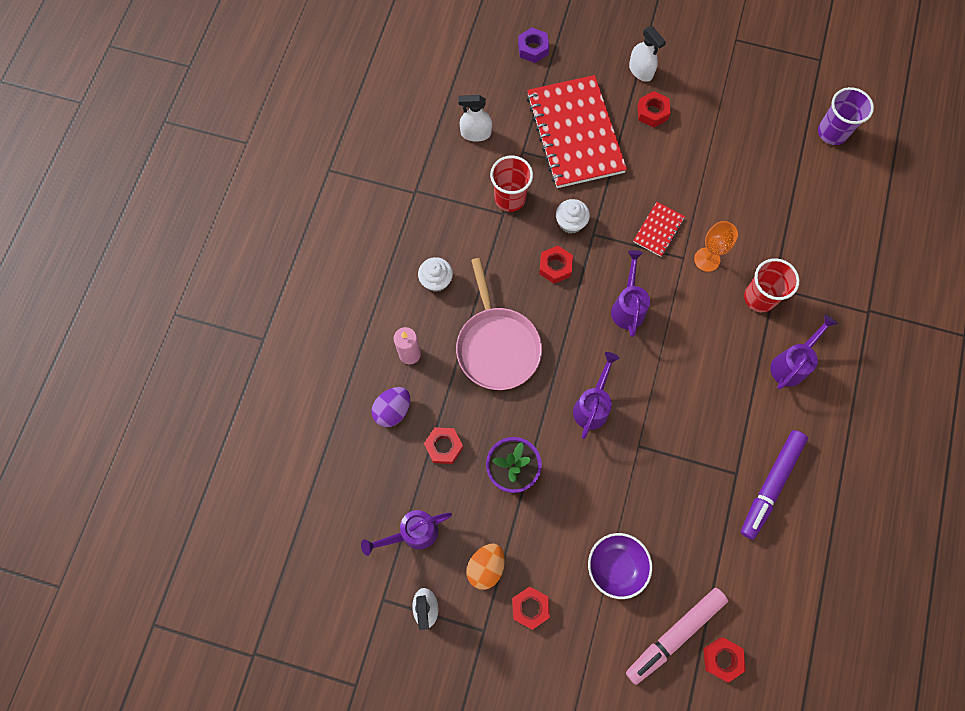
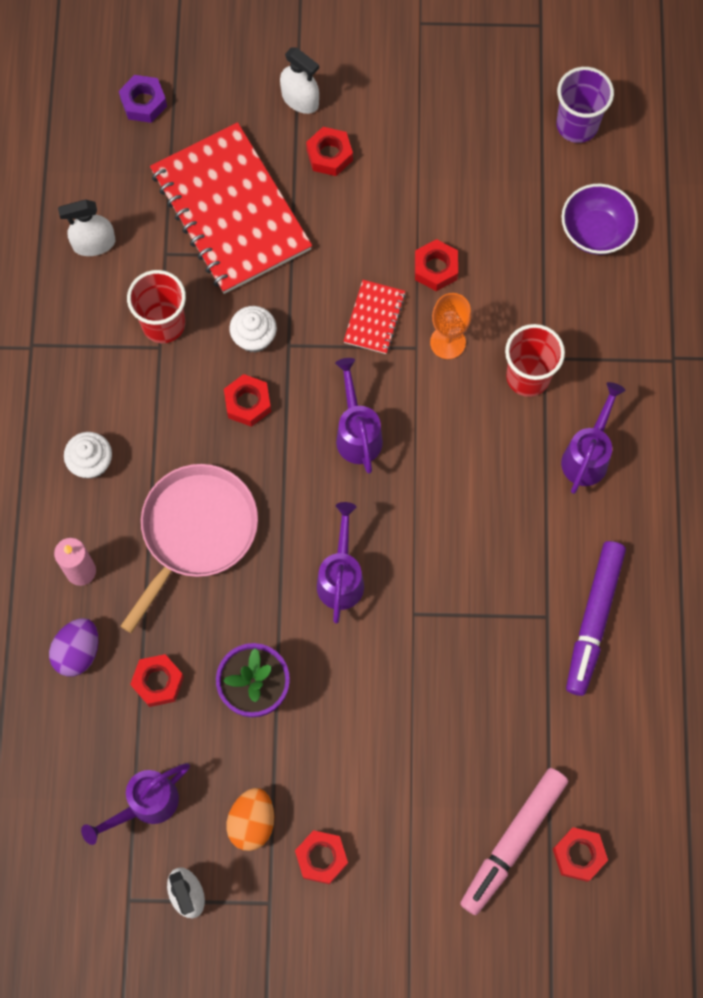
camera: 15 degrees left, 0 degrees up
(497, 346) = (196, 531): pink pan -> pink pan turned 120 degrees counterclockwise
(616, 566) = (419, 776): purple bowl -> purple bowl (595, 231)
(709, 206) = (435, 268): none -> red nut

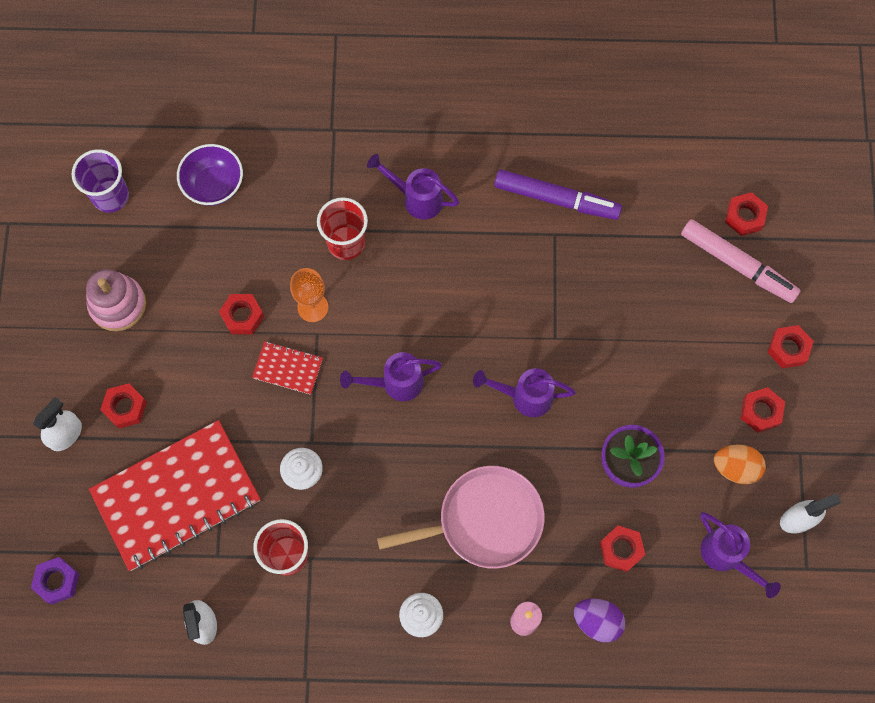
camera: 90 degrees left, 0 degrees up
(196, 531) = (485, 520): pink pan -> pink pan turned 135 degrees clockwise
(248, 403) = (366, 477): red nut -> red nut (788, 349)
(447, 140) = (118, 304): none -> pink stacking toy

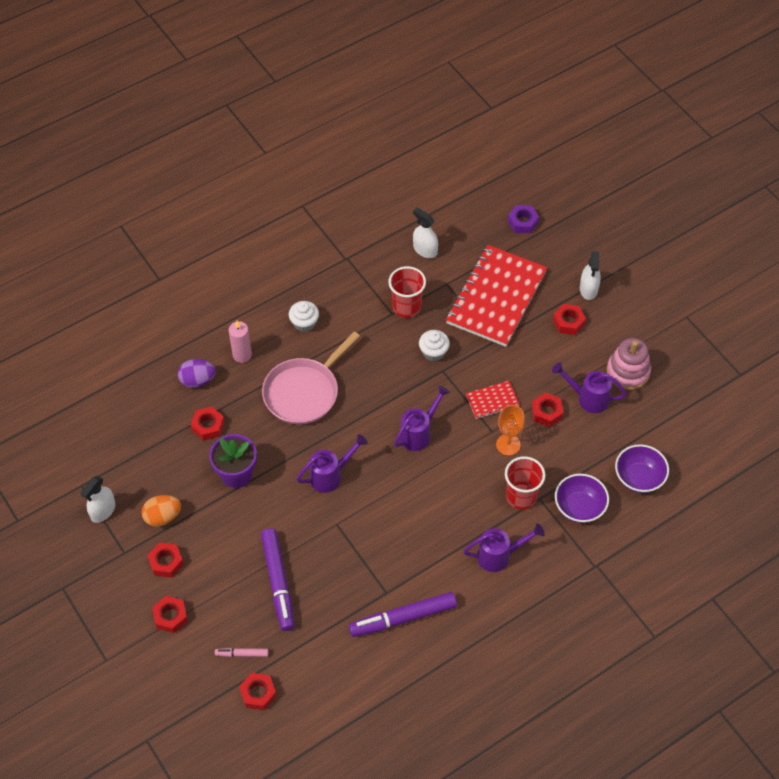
camera: 145 degrees right, 15 degrees down
(110, 196) = (696, 429): purple cup -> none
(298, 194) = (579, 507): none -> purple bowl
(656, 314) = (278, 582): none -> purple marker
(727, 557) = (137, 461): purple watering can -> purple watering can (587, 398)
(737, 264) = (242, 654): pink marker -> pink marker, size x0.48

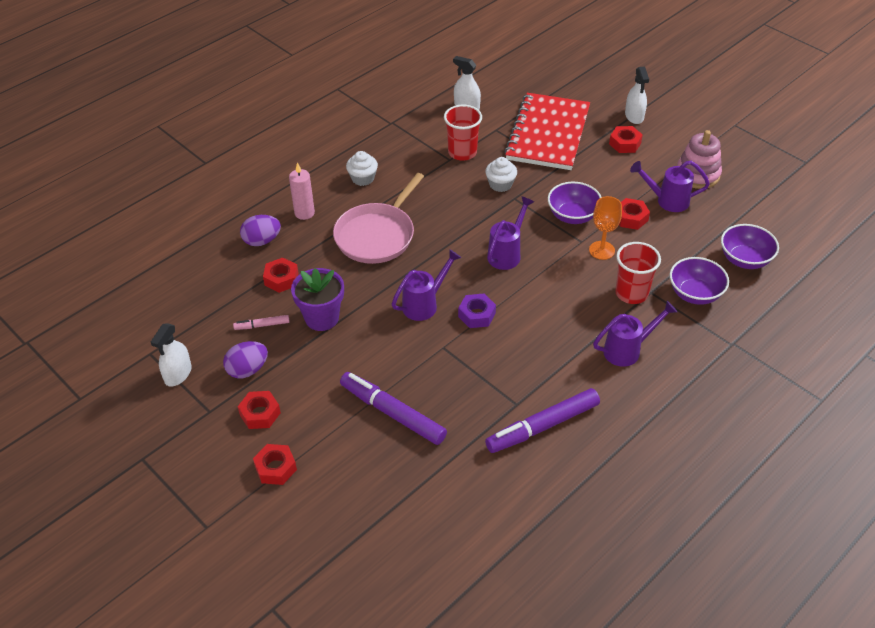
camera: 10 degrees left, 10 degrees down
(163, 517) = (247, 370): orange egg -> purple egg
(242, 654) = (368, 493): pink marker -> pink marker (262, 325)
(258, 693) = (397, 533): red nut -> none
(278, 582) = (392, 413): purple marker -> purple marker turned 150 degrees clockwise
(492, 401) = (572, 216): red notebook -> purple bowl
(522, 222) = (553, 75): purple nut -> purple nut (476, 315)

